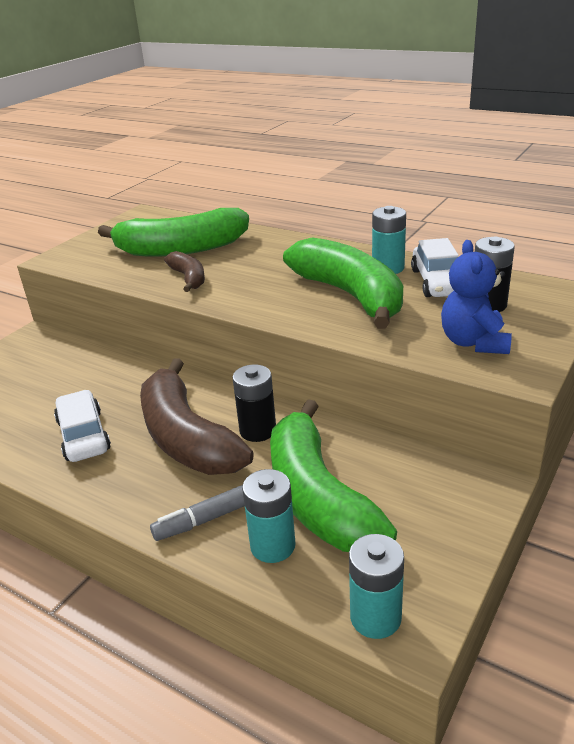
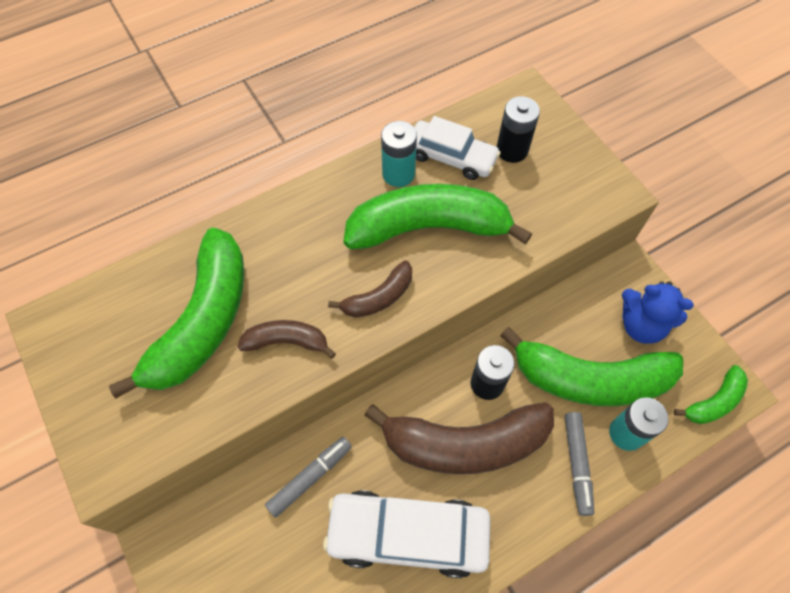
camera: 65 degrees left, 30 degrees up
(83, 435) = (408, 534): white car -> white car, size x1.51
(110, 373) = (310, 478): none -> grey marker
(259, 297) = (378, 297): none -> brown banana
(375, 617) = (714, 401): turquoise battery -> green banana
(474, 342) = (560, 193): blue teddy bear -> blue teddy bear (641, 325)

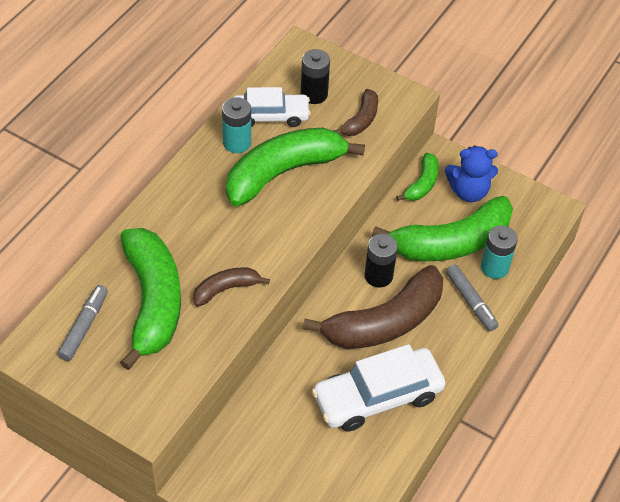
camera: 30 degrees left, 10 degrees down
(310, 478) = (284, 392): grey marker -> grey marker (84, 326)
(378, 297) = (275, 234): brown banana -> brown banana (361, 120)
(714, 401) = (543, 222): green banana -> green banana (422, 184)

